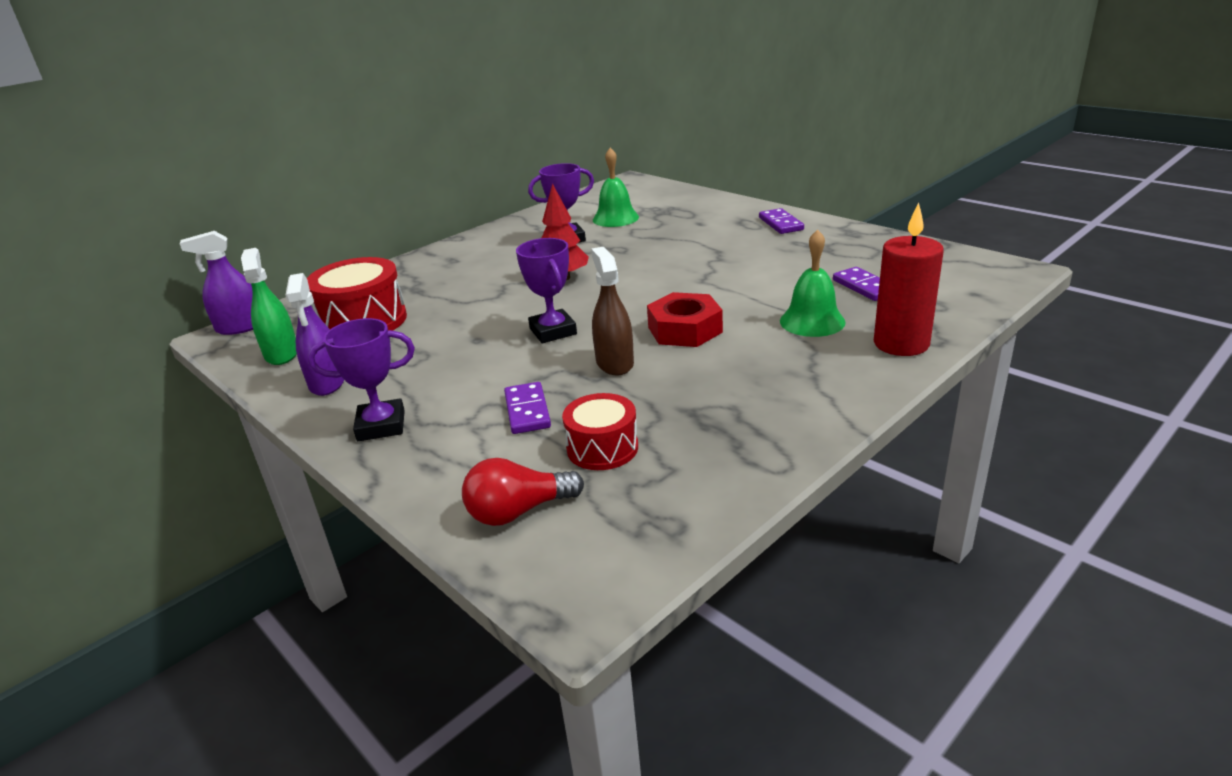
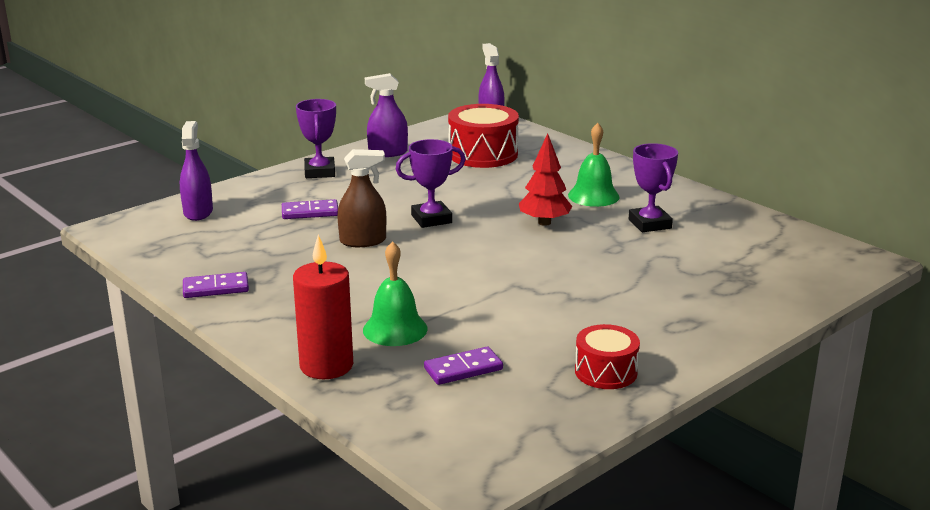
camera: 90 degrees right, 5 degrees down
(281, 354) = (439, 136): green spray bottle -> none
(518, 511) = (198, 212): red light bulb -> purple spray bottle
(602, 448) = (247, 235): red drum -> red drum (606, 372)
(615, 218) = (713, 248): green bell -> green bell (593, 196)
(685, 330) = (407, 270): red nut -> none
(781, 224) = (677, 344): purple domino -> purple domino (216, 288)

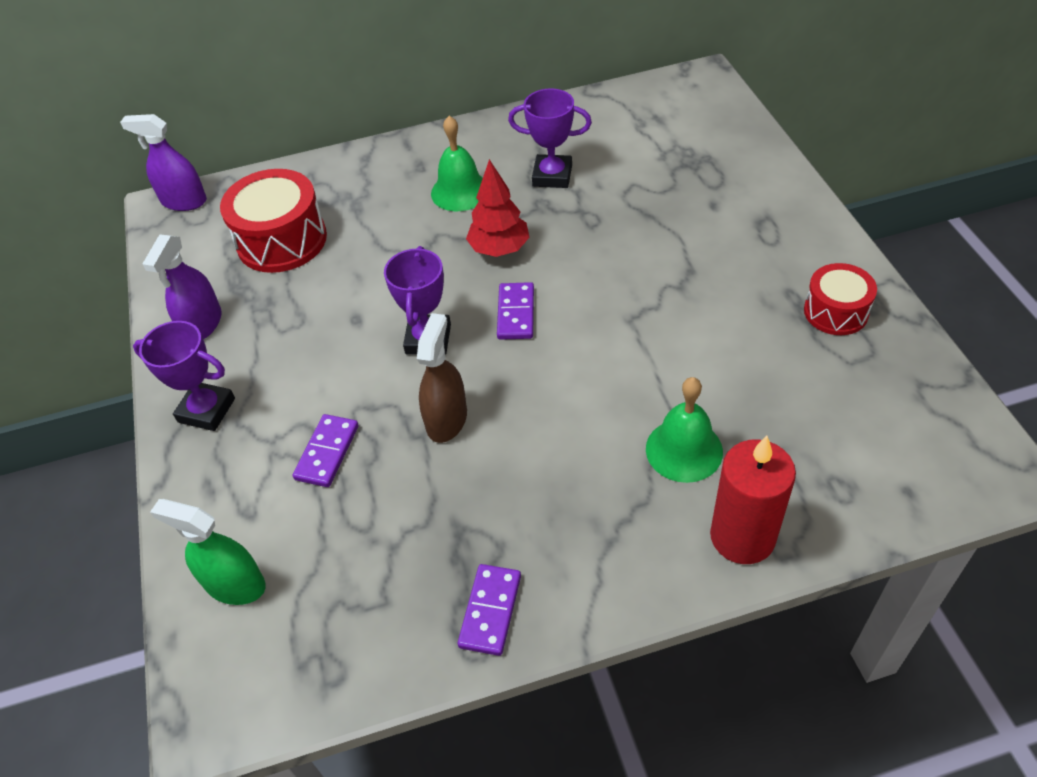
camera: 60 degrees left, 25 degrees up
(198, 212) = (235, 584): purple spray bottle -> green spray bottle
(463, 369) = (793, 416): purple domino -> purple domino (516, 313)

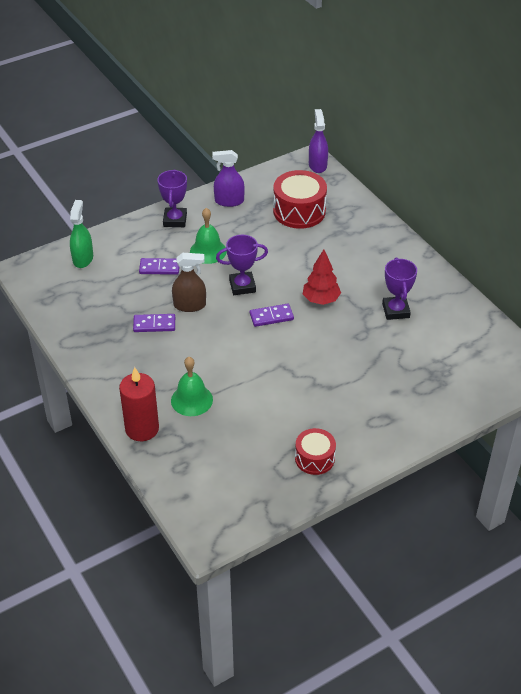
camera: 70 degrees right, 5 degrees down
(460, 191) = (366, 272): green bell -> green bell (208, 251)
(490, 611) = (84, 343): purple domino -> purple domino (154, 324)

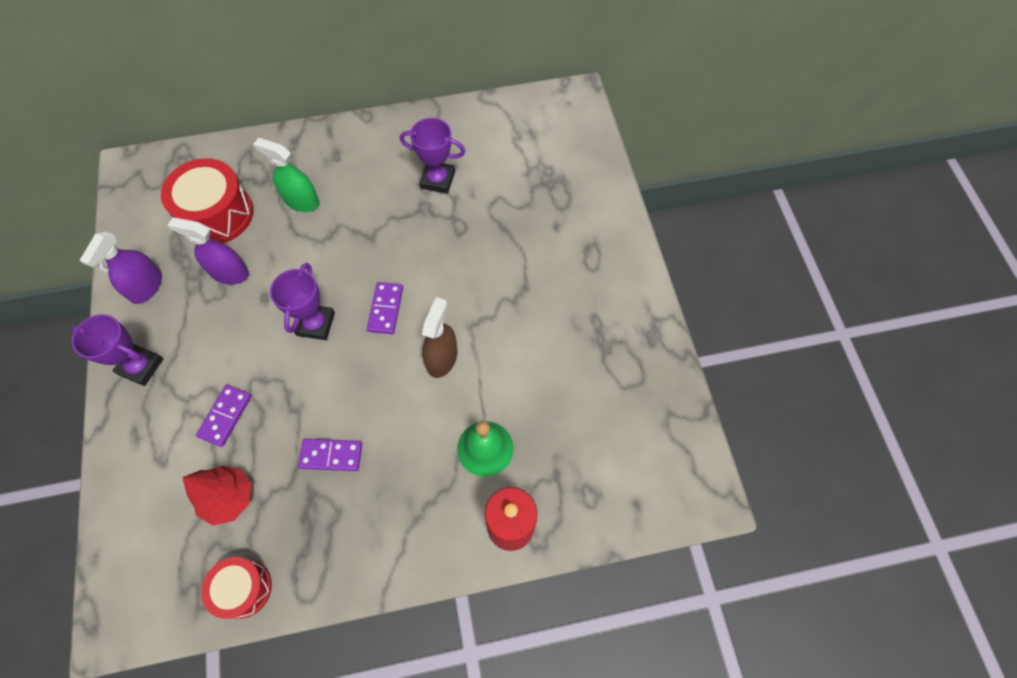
camera: 70 degrees left, 20 degrees up
(83, 258) = (144, 520): green spray bottle -> green spray bottle (301, 201)
(154, 324) = (331, 455): purple domino -> purple domino turned 75 degrees clockwise
(189, 305) = (317, 399): brown spray bottle -> brown spray bottle (442, 358)
(208, 251) = (228, 344): green bell -> none
(314, 458) = (624, 340): red drum -> red drum (243, 588)
(317, 165) = (145, 164): purple spray bottle -> purple spray bottle (229, 273)
(321, 300) = (384, 246): red tree -> red tree (229, 498)

